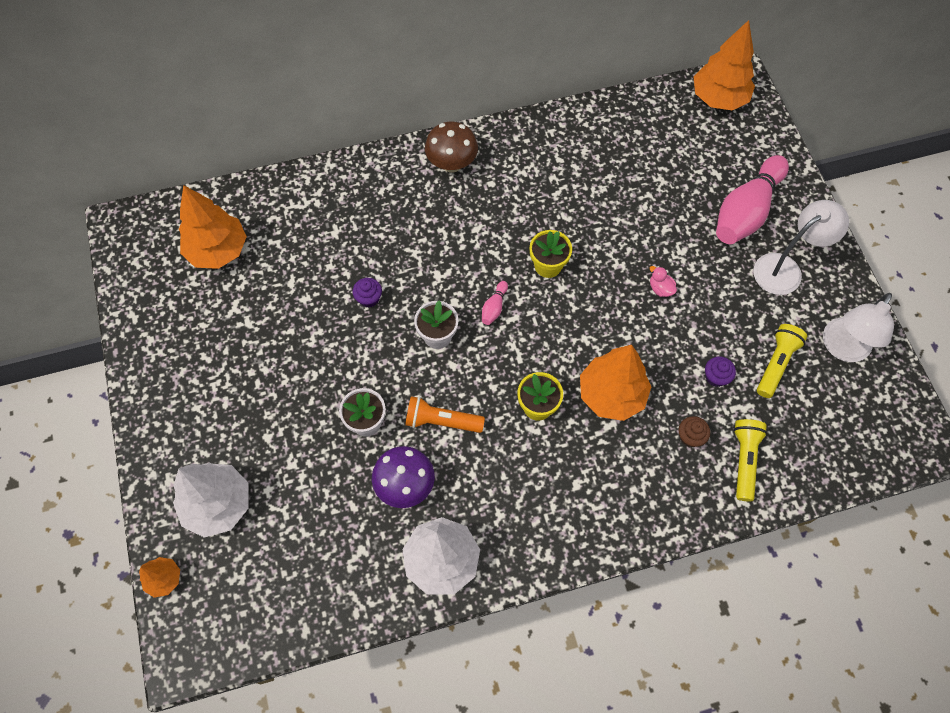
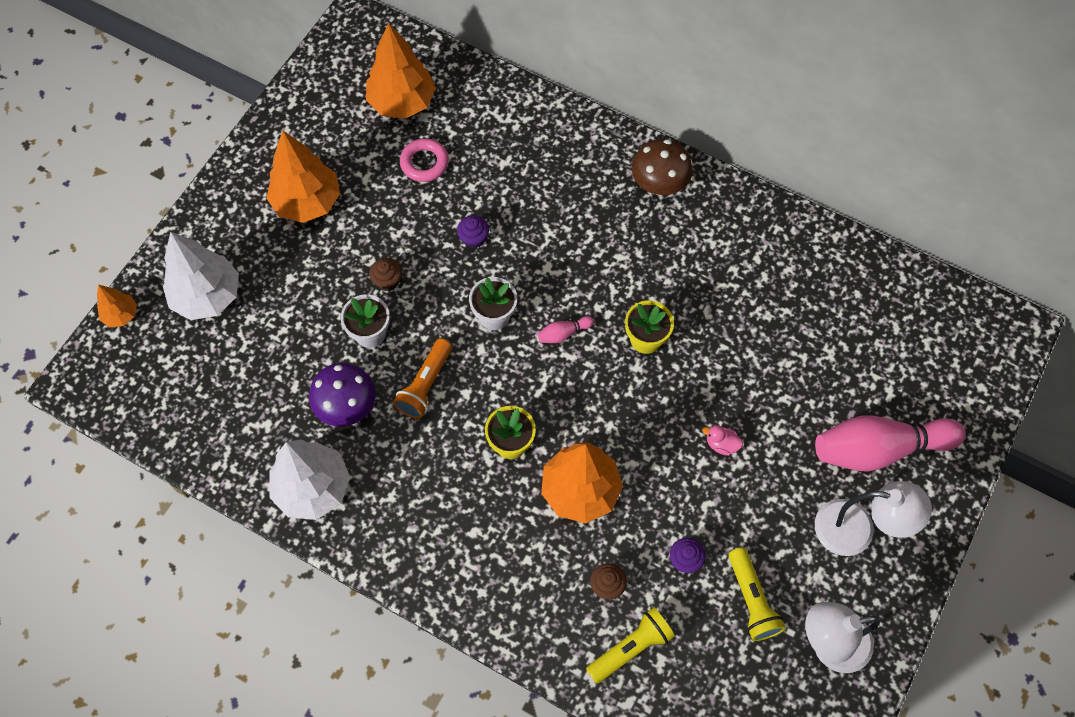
camera: 45 degrees right, 0 degrees up
(279, 278) = (424, 163): none -> pink ring
(340, 377) = (387, 281): none -> brown cupcake
(441, 421) = (425, 385): orange flashlight -> orange flashlight turned 120 degrees counterclockwise
(660, 288) = (721, 444): pink duck -> pink duck turned 75 degrees counterclockwise
(718, 98) = (972, 328): orange tree -> orange tree (307, 202)
(776, 364) = (751, 600): yellow flashlight -> yellow flashlight turned 90 degrees clockwise

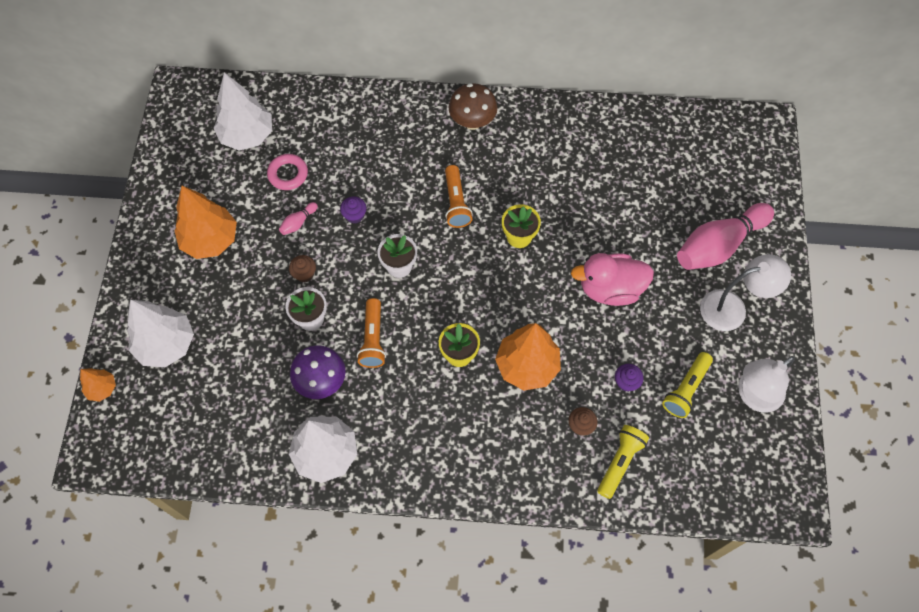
camera: 25 degrees left, 0 degrees up
(402, 102) = (247, 135): orange tree -> white tree
(563, 333) = (457, 257): pink bowling pin -> pink bowling pin (298, 222)
(593, 270) = (456, 203): none -> orange flashlight
(721, 444) = (610, 289): pink duck -> pink duck, size x2.45
(751, 600) = (686, 389): yellow flashlight -> yellow flashlight turned 75 degrees clockwise

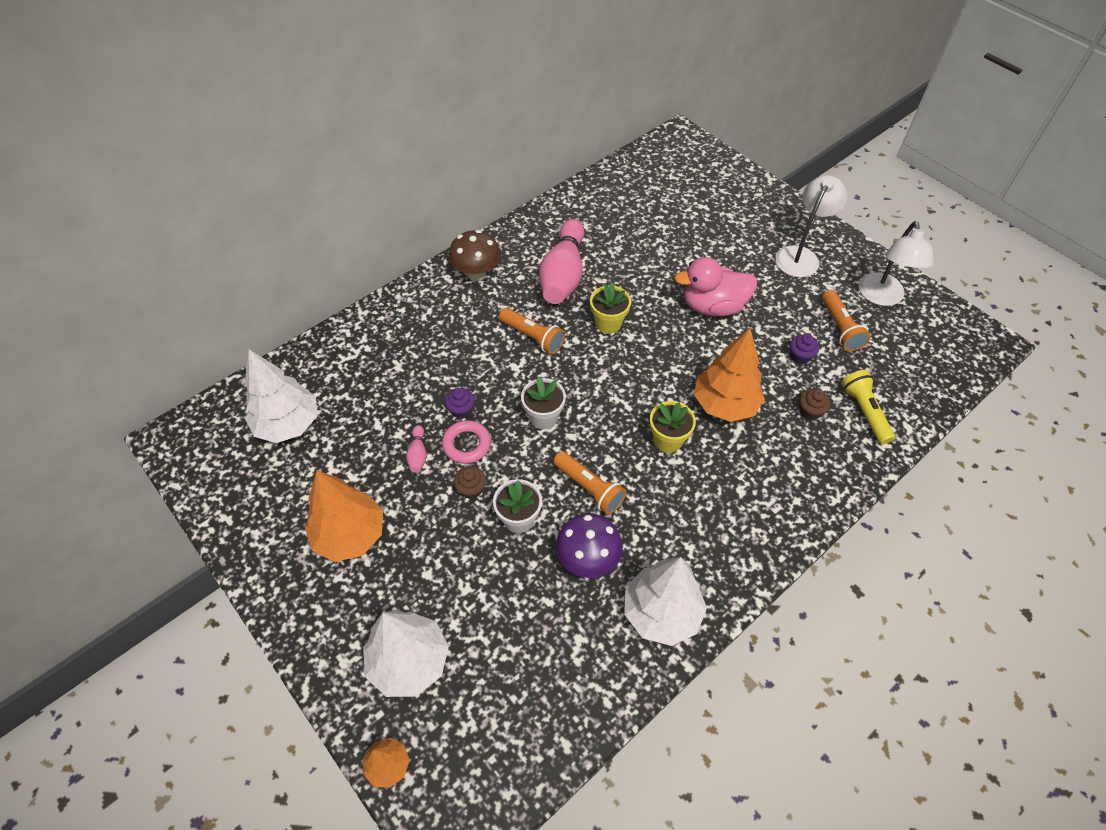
camera: 45 degrees left, 10 degrees down
(288, 174) = (363, 425): pink ring -> pink ring (466, 444)
(610, 289) = (713, 306): pink duck -> pink duck turned 45 degrees clockwise
(686, 389) = (840, 328): yellow flashlight -> orange flashlight
(718, 245) = (743, 225): pink bowling pin -> pink bowling pin (563, 275)

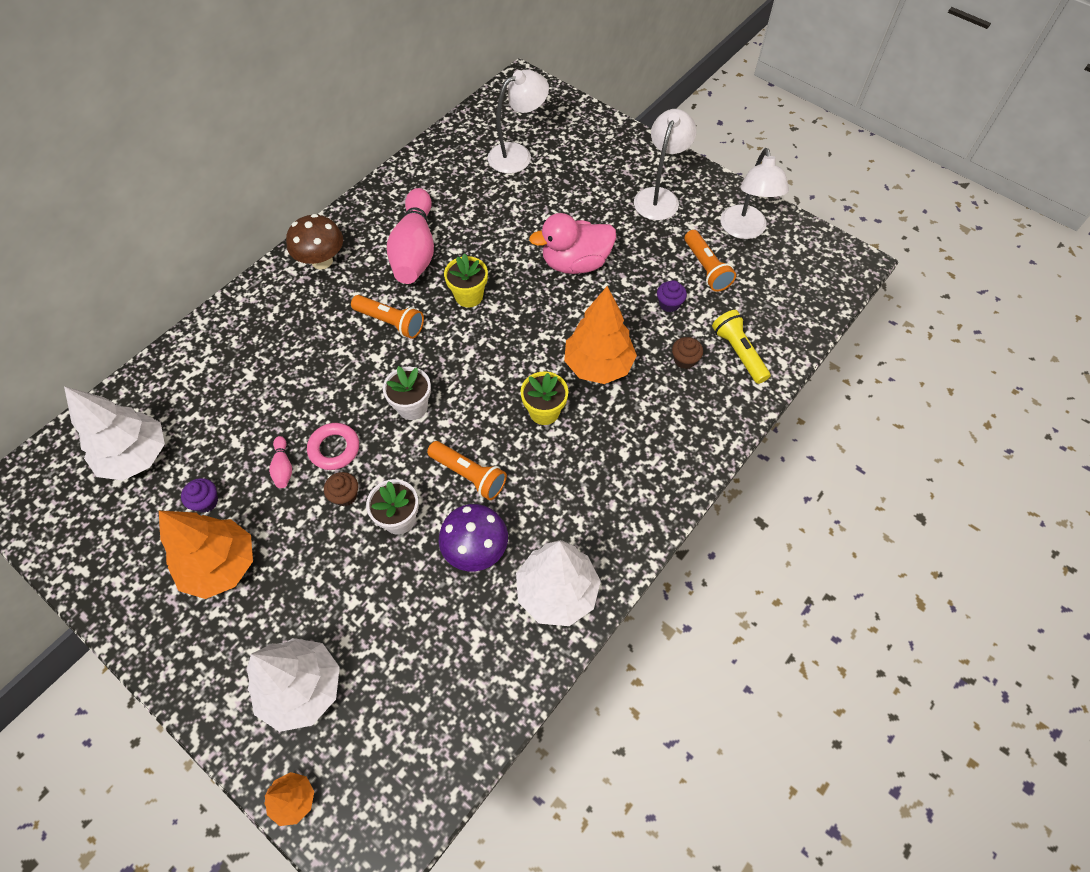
camera: 10 degrees left, 5 degrees up
(461, 410) = (324, 412): purple cupcake -> purple cupcake (206, 502)
(669, 200) = (518, 154): none -> white lamp

